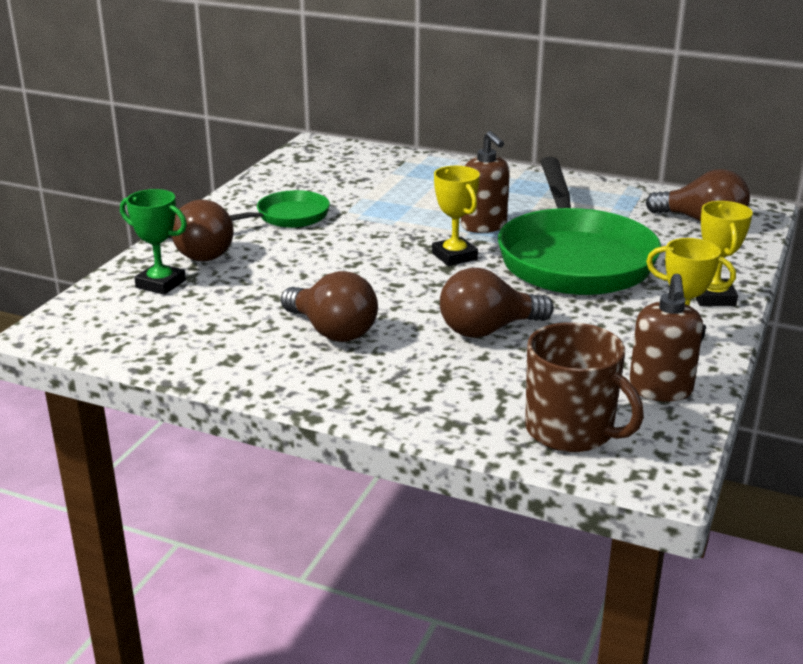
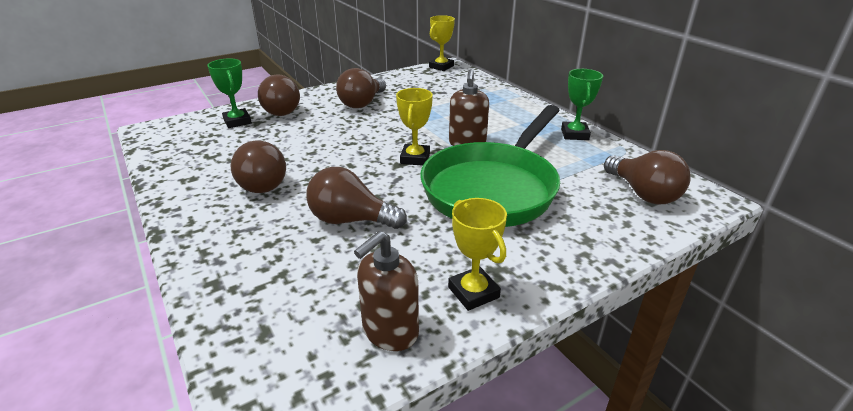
camera: 35 degrees right, 5 degrees up
(288, 217) = (362, 103): green pan -> brown light bulb
(571, 431) = (270, 333): brown mug -> none
(573, 186) = (574, 134): none -> green trophy
(713, 297) = (560, 264): yellow trophy -> yellow trophy (441, 67)

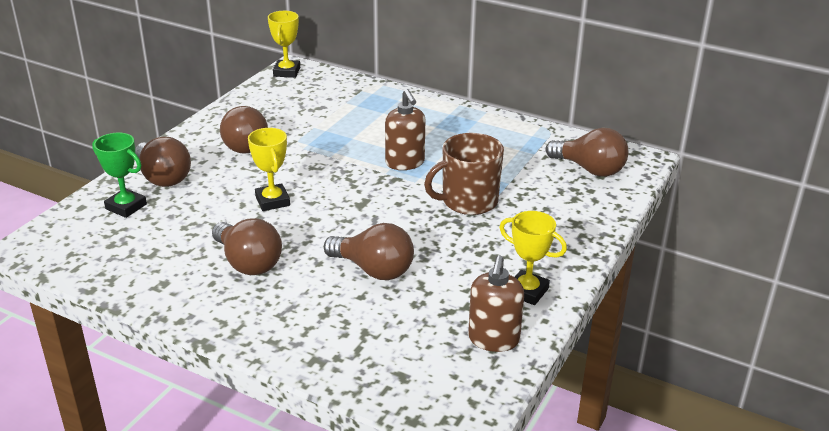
camera: 30 degrees left, 0 degrees up
(351, 220) = (373, 270): brown light bulb -> brown light bulb turned 135 degrees counterclockwise
(415, 158) = (370, 193): yellow trophy -> yellow trophy (272, 201)
(493, 188) = (468, 201): green pan -> brown mug
(574, 134) = (494, 125): green trophy -> none

